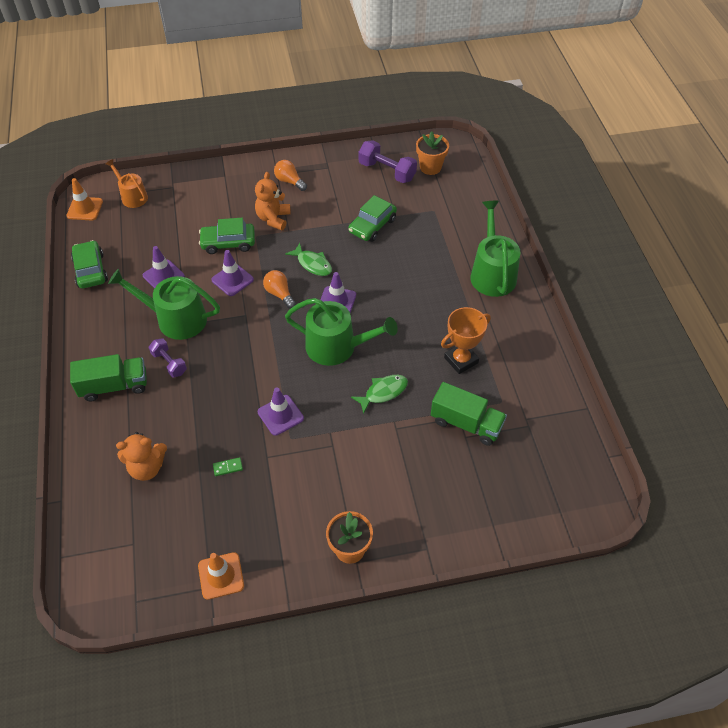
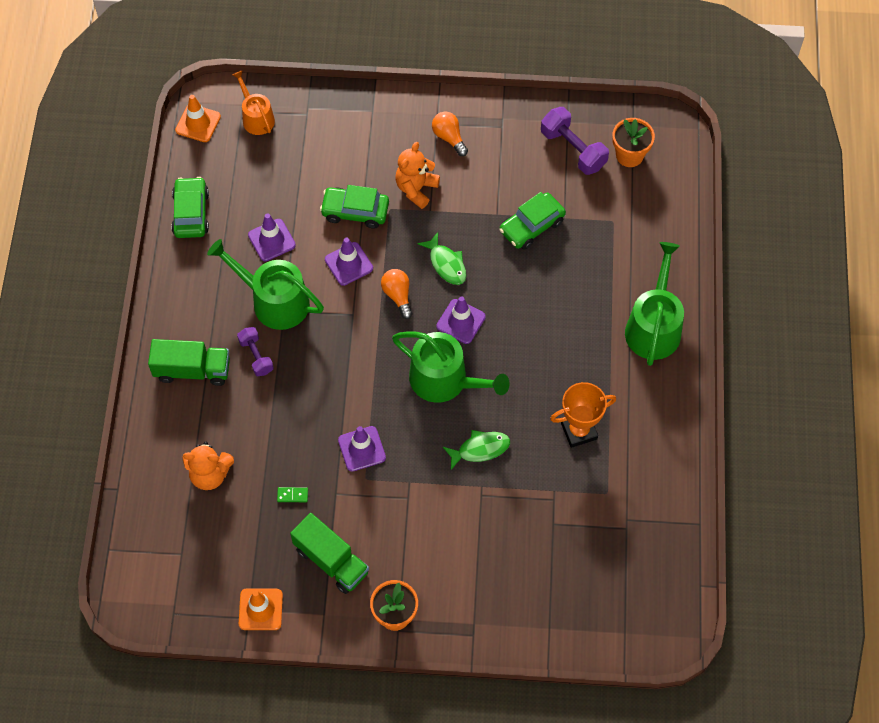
camera: 15 degrees right, 10 degrees up
(466, 423) = (559, 508): green truck -> green truck (331, 561)

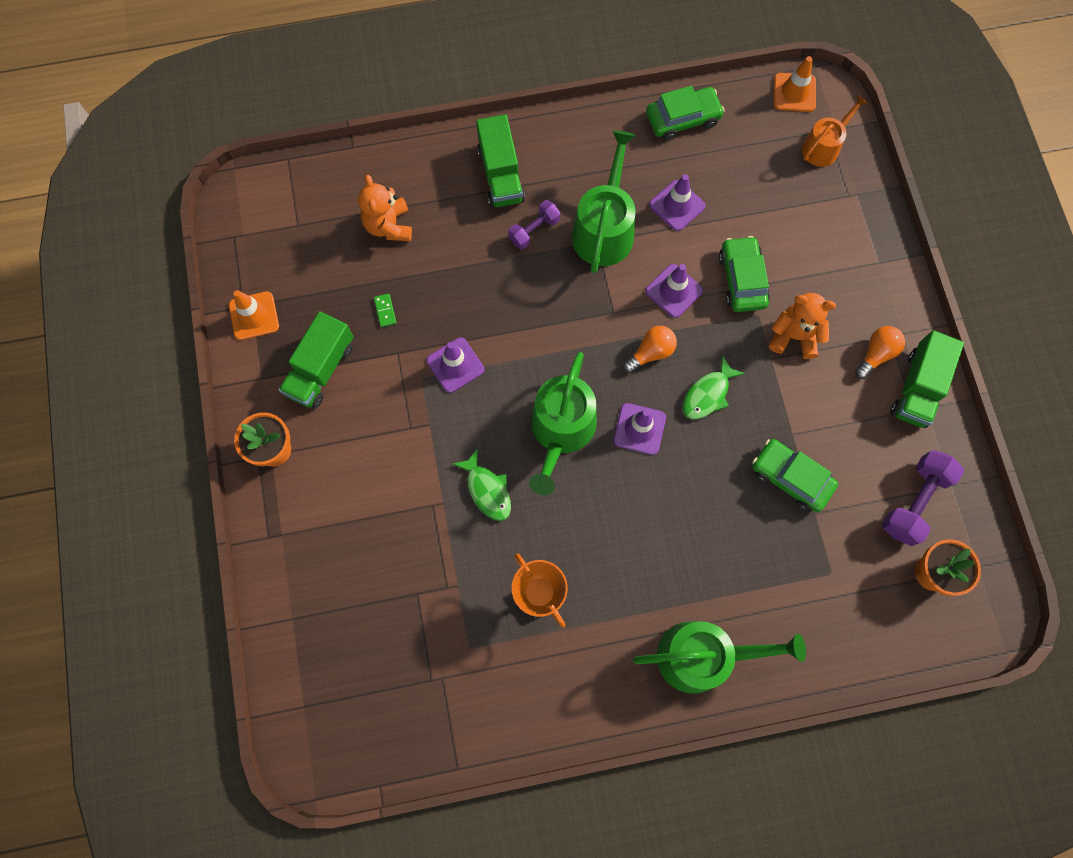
camera: 75 degrees right, 10 degrees up
(485, 119) = (917, 388): none -> green truck

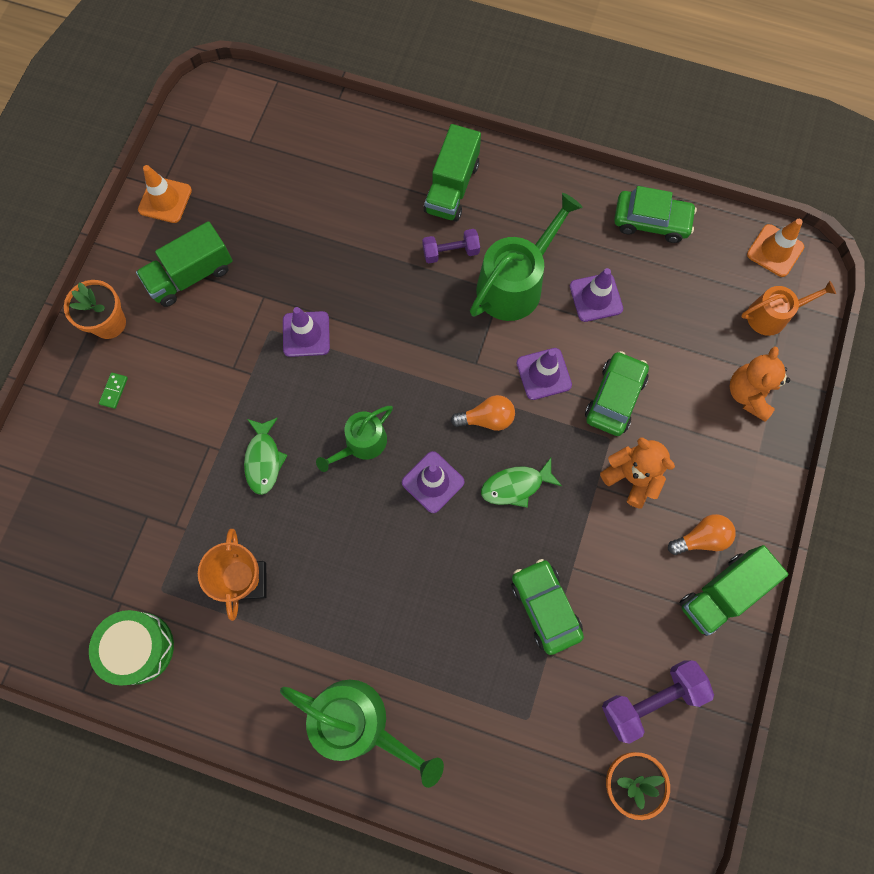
camera: 30 degrees right, 0 degrees up
(385, 311) = (276, 254): green domino -> green domino (114, 391)
(389, 226) = (326, 182): orange teddy bear -> orange teddy bear (749, 394)
(482, 705) = (138, 648): none -> green drum
(561, 430) = (361, 443): green watering can -> green watering can, size x0.60

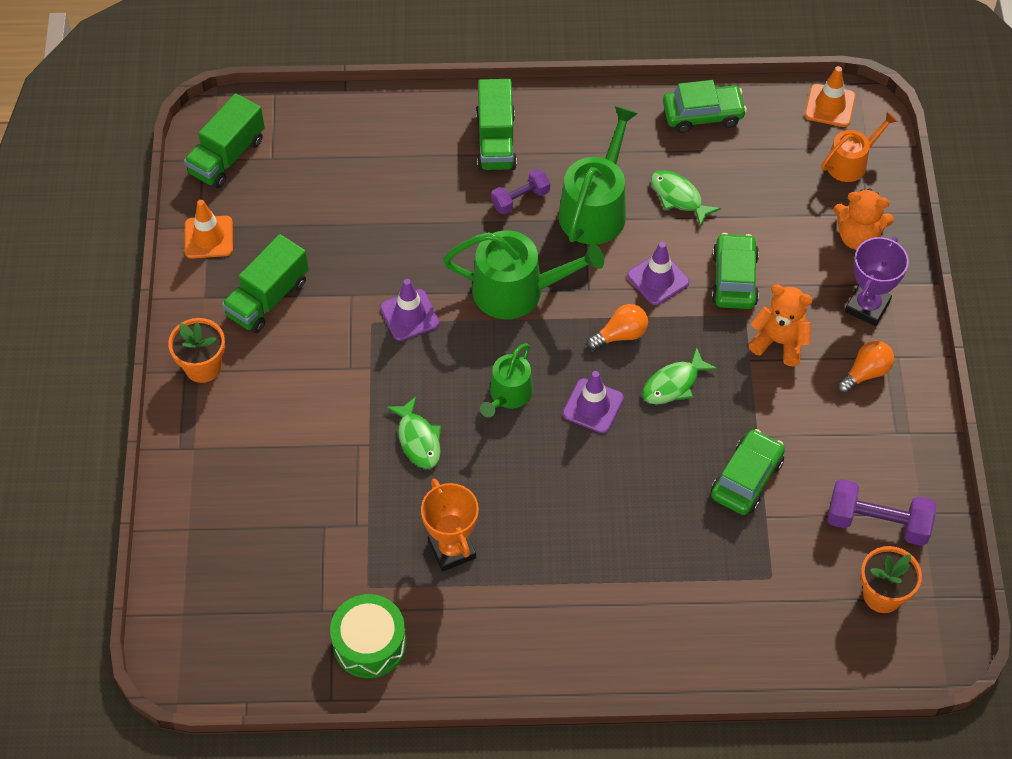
camera: 20 degrees left, 15 degrees down
(114, 391) = (237, 426): green domino -> none
(359, 723) = (614, 635): green watering can -> green watering can (517, 290)
(545, 607) = (746, 478): green car -> green car turned 75 degrees clockwise
(596, 297) = (678, 197): purple traffic cone -> green fish
(651, 700) = (877, 523): purple dumbbell -> purple dumbbell turned 60 degrees clockwise
(722, 593) = (904, 413): green truck -> green truck (227, 156)
(730, 469) = (867, 306): none -> purple trophy
(749, 394) = (857, 237): orange teddy bear -> orange teddy bear turned 75 degrees counterclockwise

